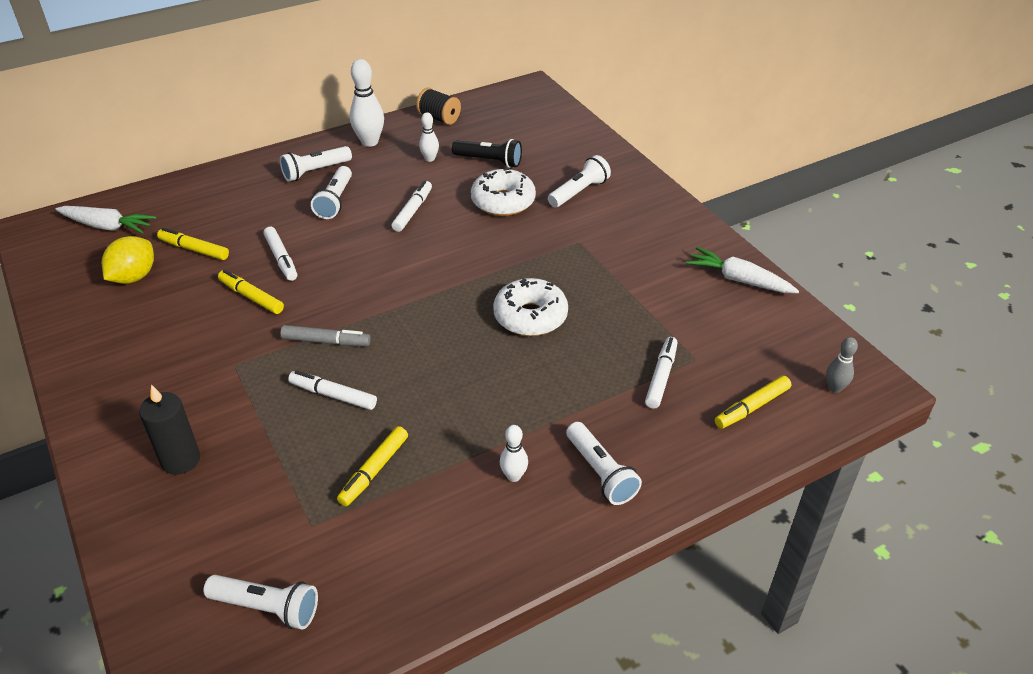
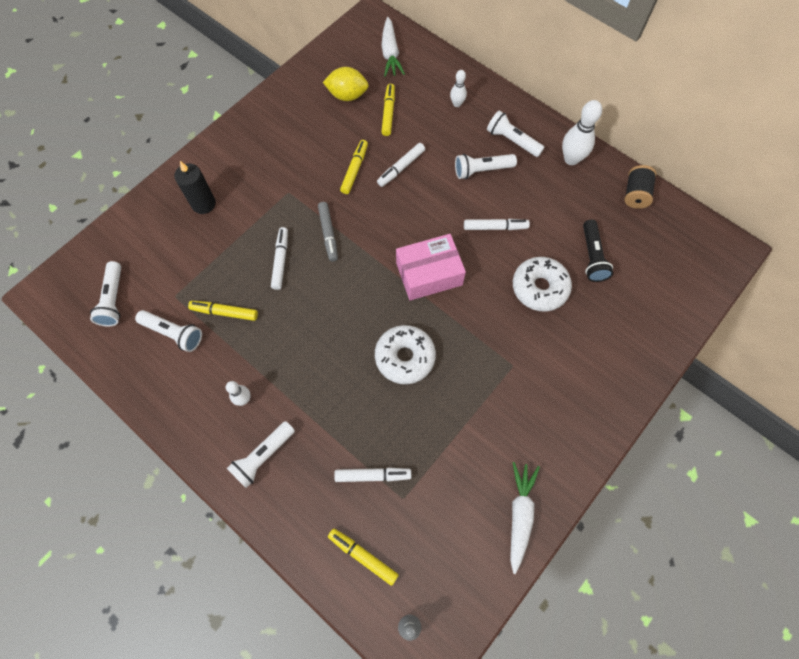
camera: 70 degrees right, 25 degrees up
(430, 159) = (571, 211): white bowling pin -> white bowling pin (457, 104)
(437, 272) = (429, 274): none -> pink box
(579, 192) = (583, 343): white flashlight -> white flashlight (173, 333)

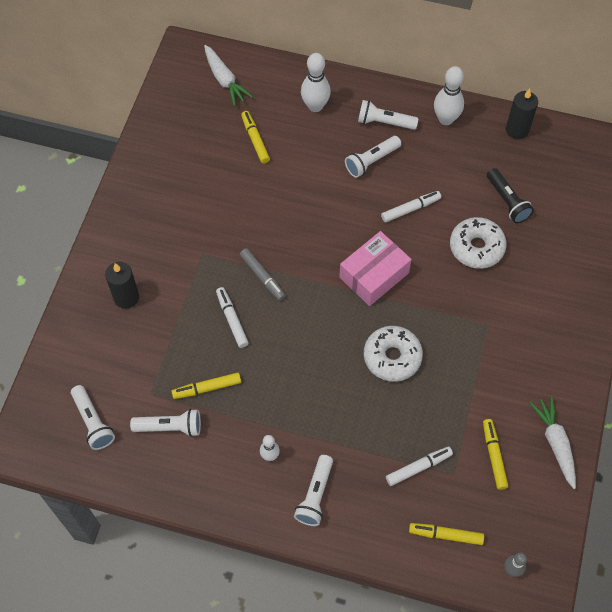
camera: 25 degrees left, 5 degrees down
(347, 95) = (206, 137): yellow lemon -> none
(354, 170) = (253, 207): yellow marker -> yellow marker (494, 456)
(401, 168) = (296, 188): white marker -> none
(457, 104) = (315, 106): white bowling pin -> white bowling pin, size x1.76
(635, 194) = (517, 130): black spool -> black candle

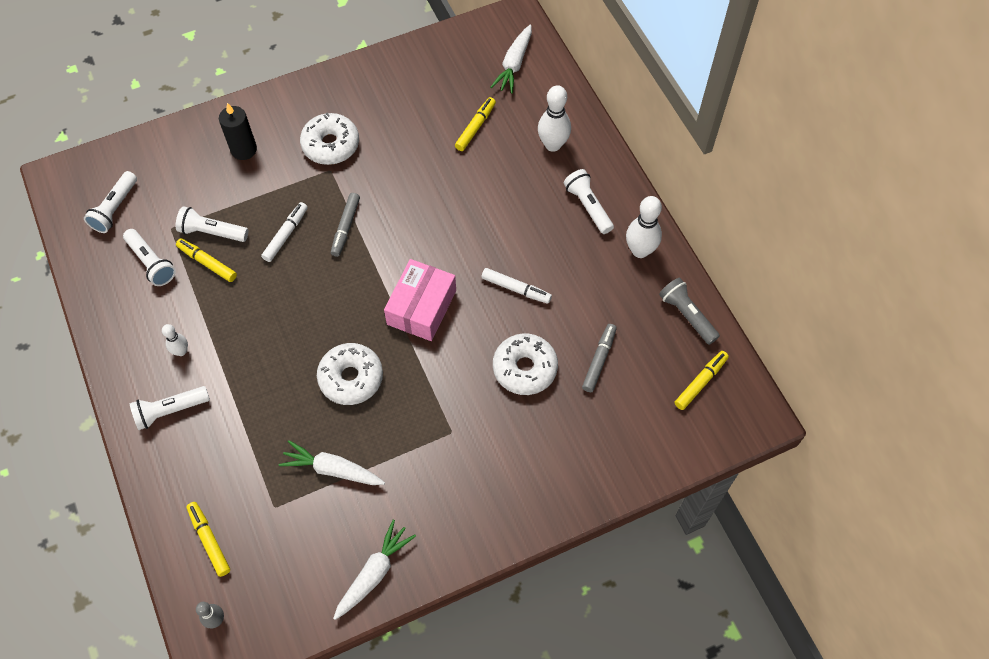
camera: 50 degrees right, 0 degrees up
(180, 238) = (331, 145): none -> white donut
(371, 161) = (537, 225): white flashlight -> white flashlight (212, 232)
(374, 275) = (421, 307): pink box -> pink box turned 75 degrees counterclockwise
(418, 467) = (258, 473): white marker -> none
(455, 417) = (332, 469): none -> white carrot
(494, 456) = (319, 528): yellow marker -> yellow marker (700, 382)
(507, 201) = (599, 360): black flashlight -> grey marker
(517, 130) = (687, 315): black candle -> grey flashlight

